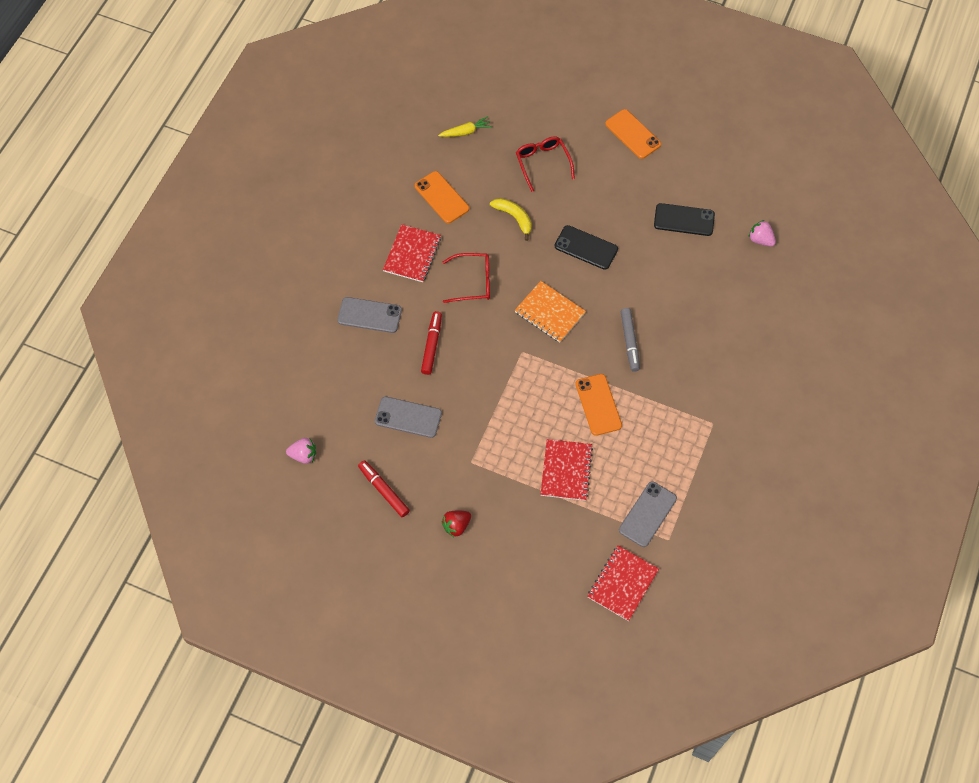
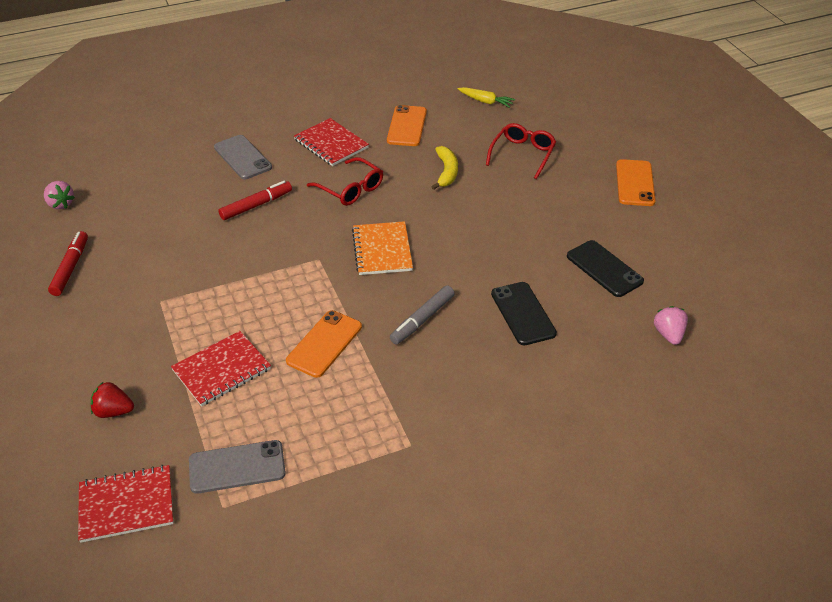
camera: 45 degrees right, 20 degrees down
(408, 417) = (165, 236): grey phone -> none
(412, 254) = (331, 144): red notebook -> red notebook turned 75 degrees clockwise
(456, 526) = (77, 335): red strawberry -> red strawberry (113, 411)
(586, 247) = (480, 229): black phone -> black phone (523, 313)

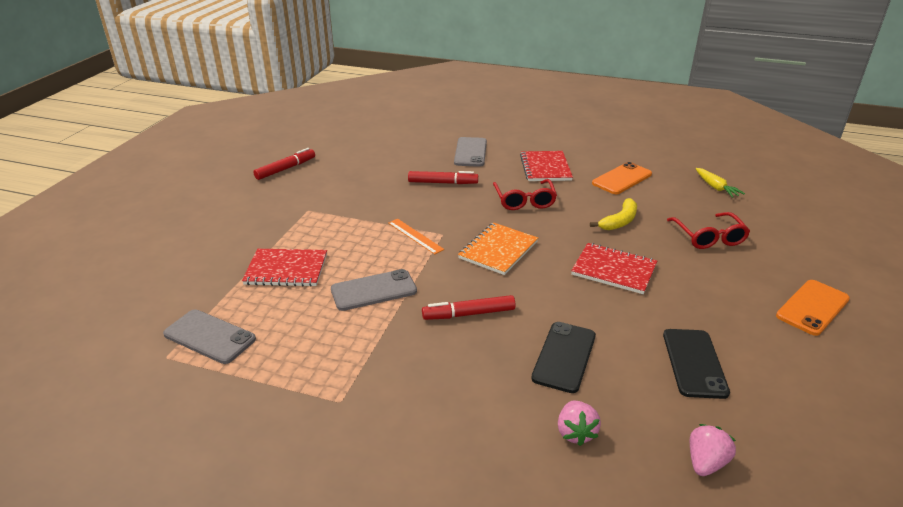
camera: 40 degrees right, 10 degrees down
(60, 204) = (327, 134): pink strawberry -> pink strawberry (575, 432)
(113, 411) = (194, 258): red strawberry -> none
(126, 505) = (121, 317): red notebook -> red notebook (613, 270)
(297, 274) = (415, 236): none -> orange ruler
(324, 344) = (373, 290): orange phone -> grey phone
(422, 320) = (469, 314): grey marker -> red marker
(522, 155) = (708, 237): red glasses -> red glasses turned 105 degrees clockwise

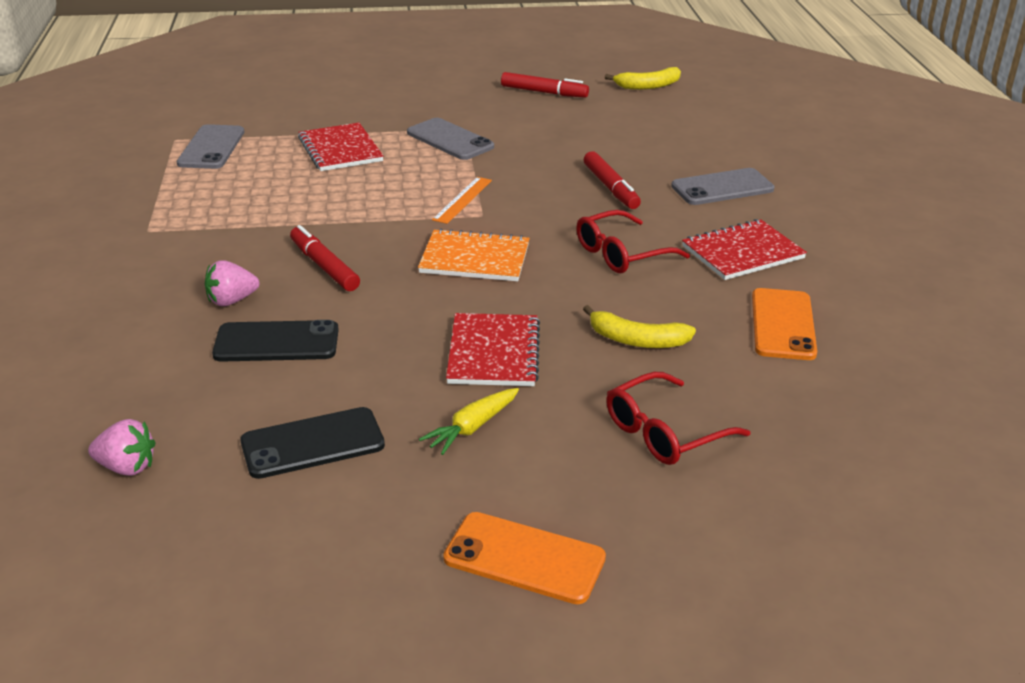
camera: 65 degrees right, 0 degrees up
(318, 135) = (648, 86): none -> yellow banana
(373, 290) = (333, 203): grey phone -> grey phone (450, 140)
(575, 432) = (148, 370): pink strawberry -> pink strawberry (231, 301)
(622, 179) = (783, 324): orange phone -> orange phone turned 75 degrees clockwise
(715, 187) = (861, 427): yellow carrot -> yellow carrot (472, 428)

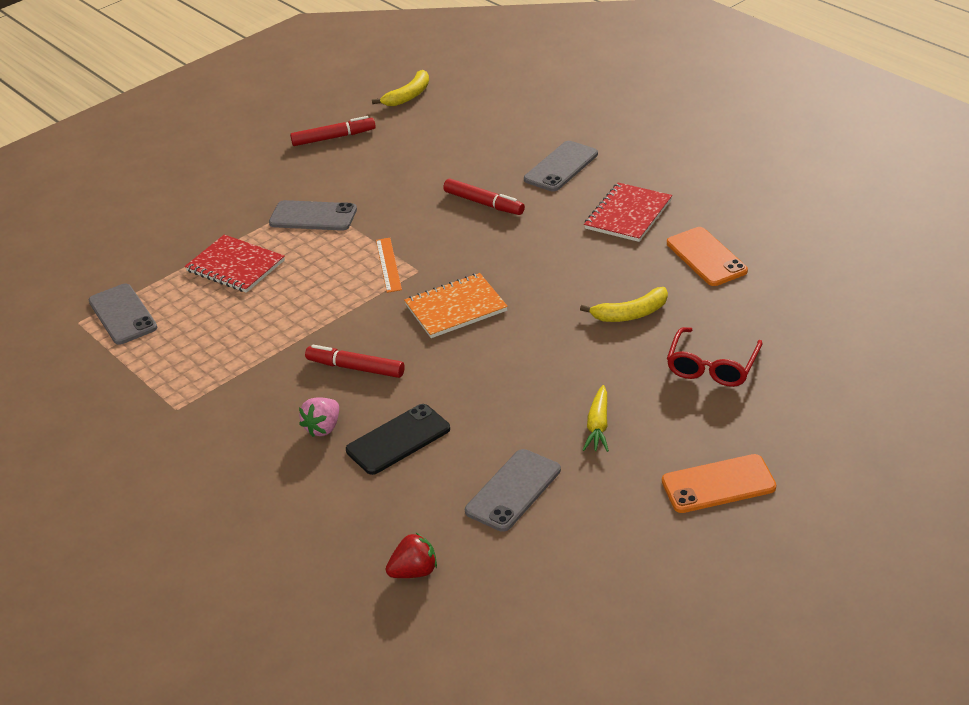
camera: 30 degrees left, 5 degrees up
(127, 467) = (414, 572): pink strawberry -> red strawberry
(312, 443) = (513, 490): black phone -> grey phone
(493, 352) = (551, 370): red notebook -> none
(622, 253) = (551, 254): red glasses -> none

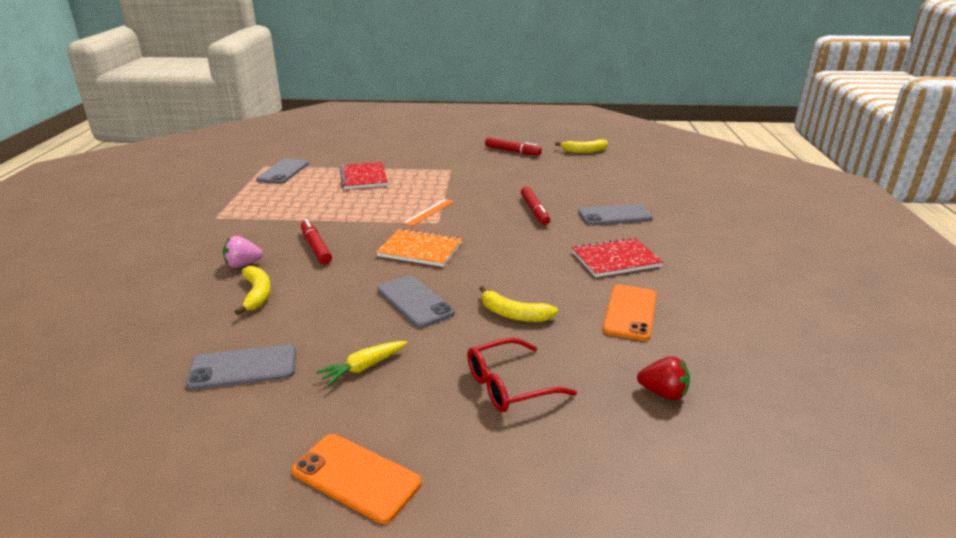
camera: 40 degrees right, 10 degrees down
(313, 216) = (437, 175): grey phone -> grey phone (415, 302)
(398, 440) = (257, 294): black phone -> yellow banana
(414, 572) = (106, 372): red strawberry -> red strawberry (663, 393)

